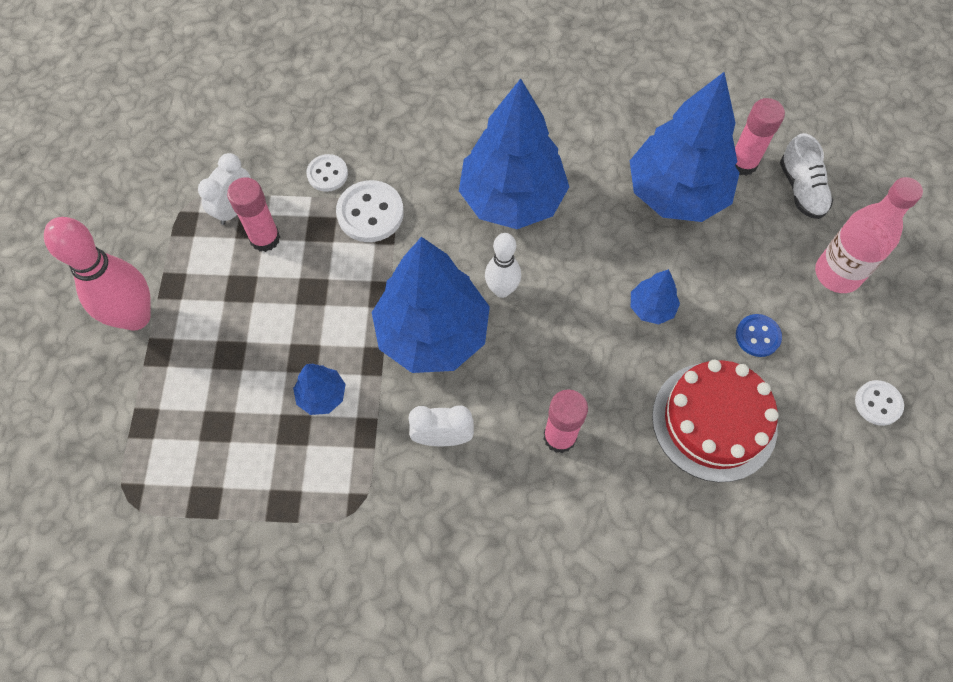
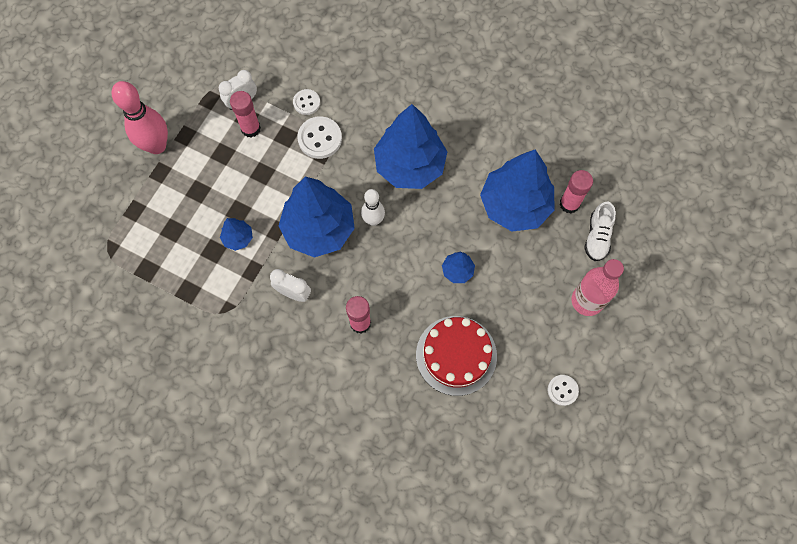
camera: 25 degrees right, 5 degrees up
(757, 336) = (512, 317): blue button -> none

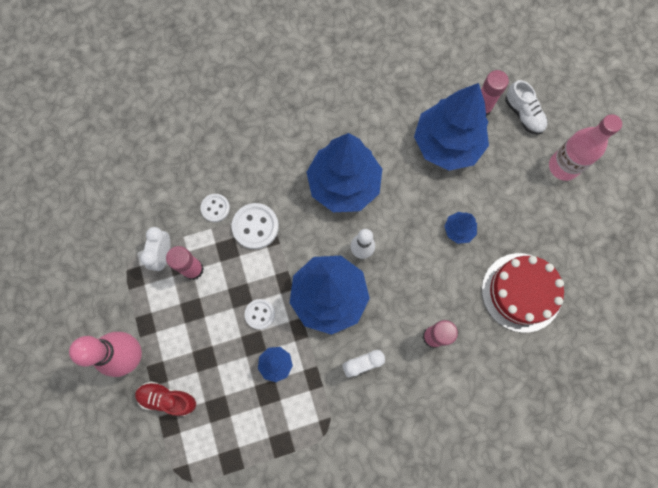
camera: 45 degrees left, 5 degrees up
(150, 194) = (168, 398): none -> red shoe
(562, 390) = (612, 245): white button -> white button (260, 314)

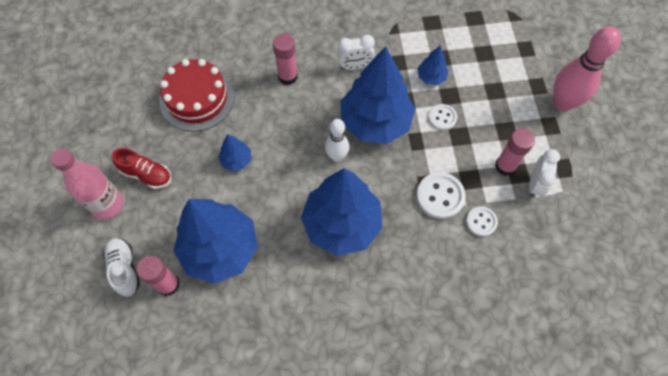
camera: 170 degrees left, 10 degrees down
(168, 398) = (527, 66): red shoe -> red shoe (146, 174)

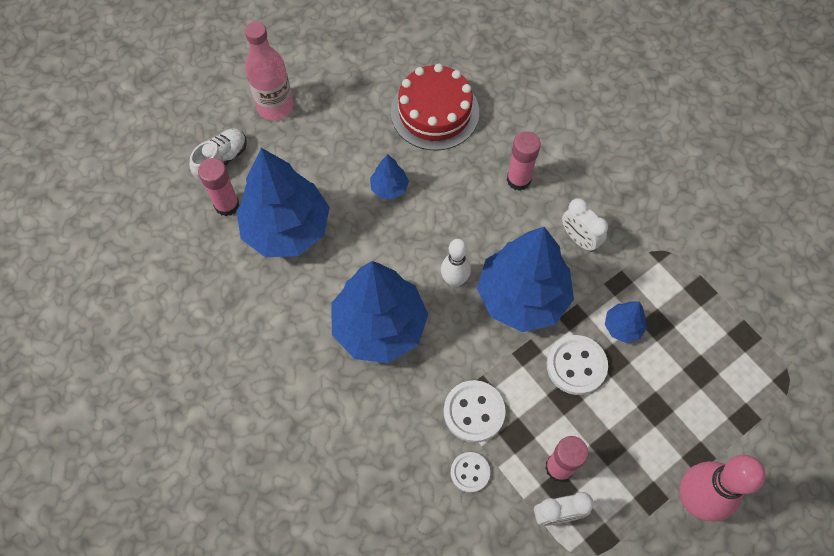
camera: 60 degrees right, 0 degrees up
(146, 174) = (325, 120): red shoe -> none
(442, 118) = (576, 366): white button -> white button, size x1.60

